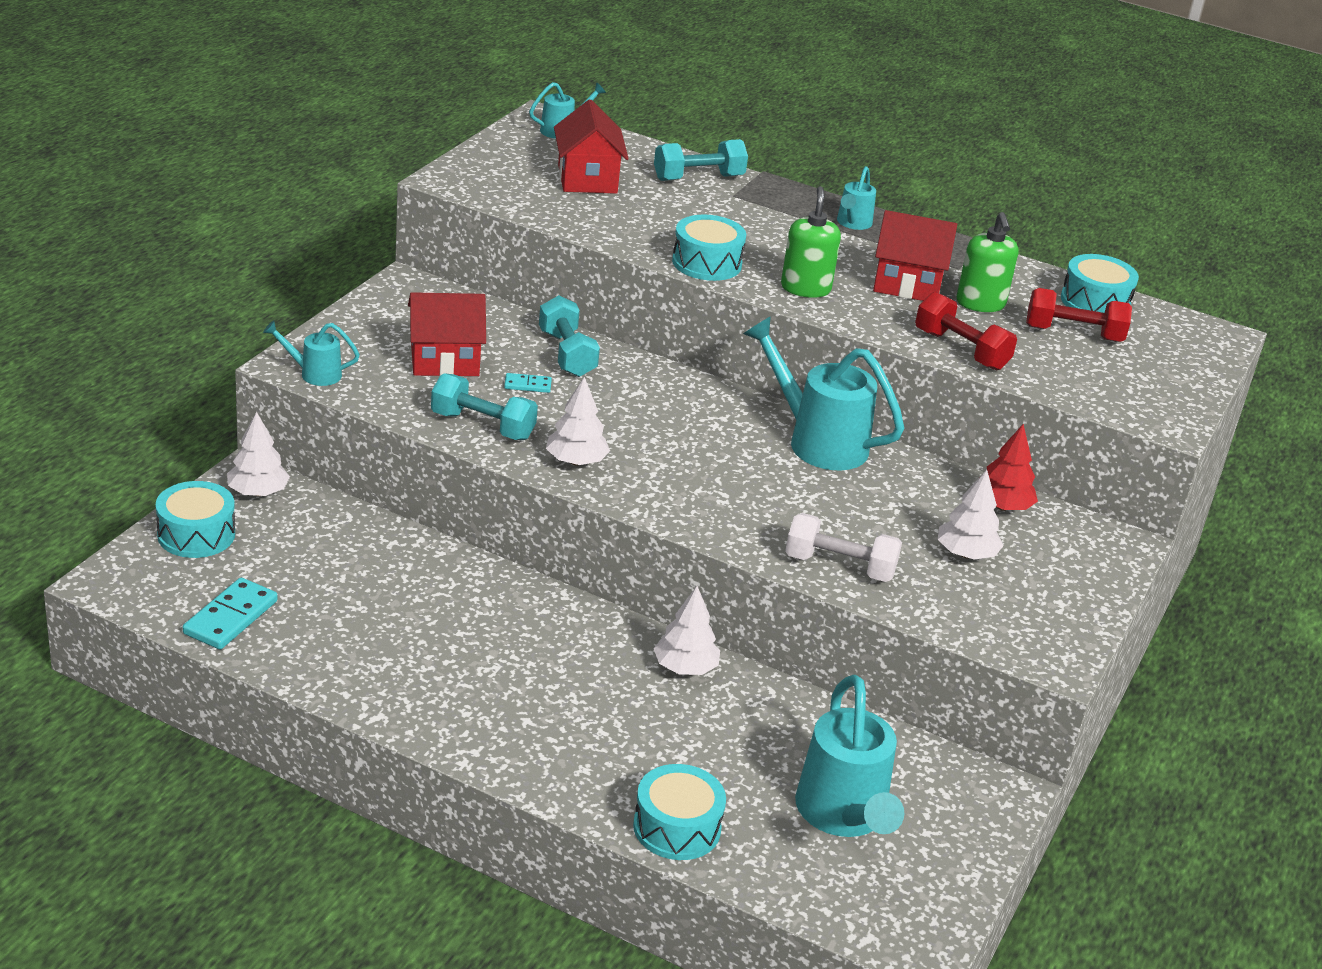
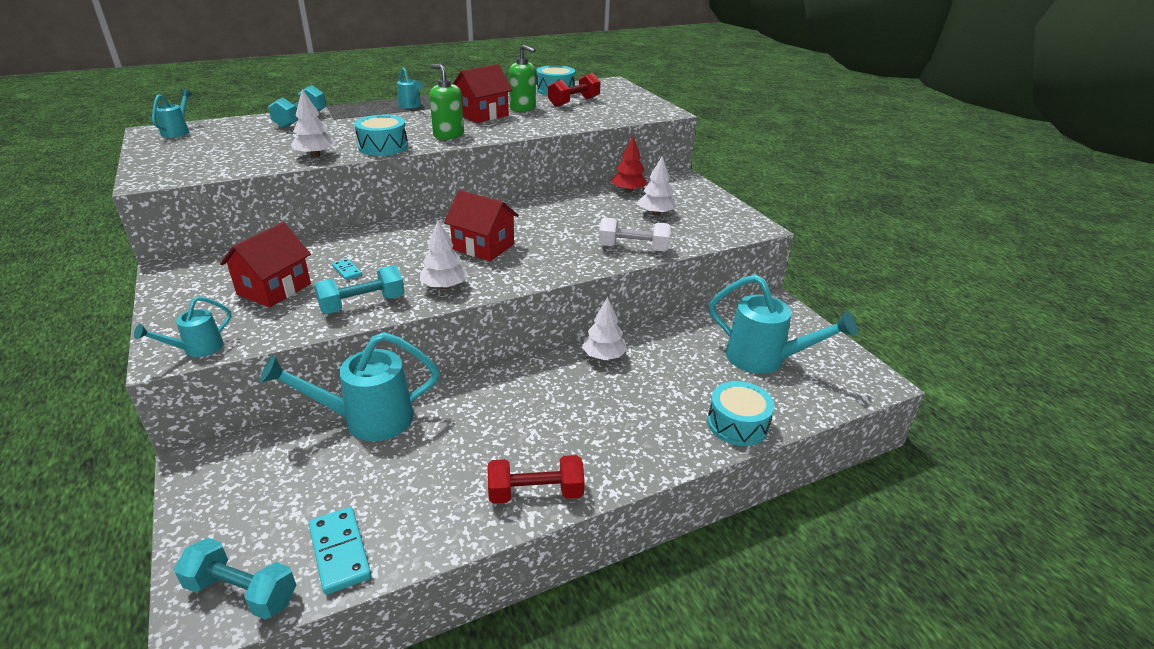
camera: 50 degrees left, 0 degrees up
(196, 534) = (219, 526): turquoise drum -> none
(258, 492) = (220, 464): white tree -> white tree (315, 155)
(527, 385) = (347, 271): turquoise domino -> turquoise domino turned 75 degrees counterclockwise
(567, 354) = (339, 245): turquoise dumbbell -> turquoise dumbbell (242, 592)
(587, 179) = (240, 143): red house -> red house (483, 247)
(818, 441) = (523, 210): turquoise watering can -> turquoise watering can (367, 419)
(839, 566) = (633, 248): white dumbbell -> white dumbbell turned 45 degrees clockwise
(961, 350) = (555, 125): red dumbbell -> red dumbbell (536, 493)

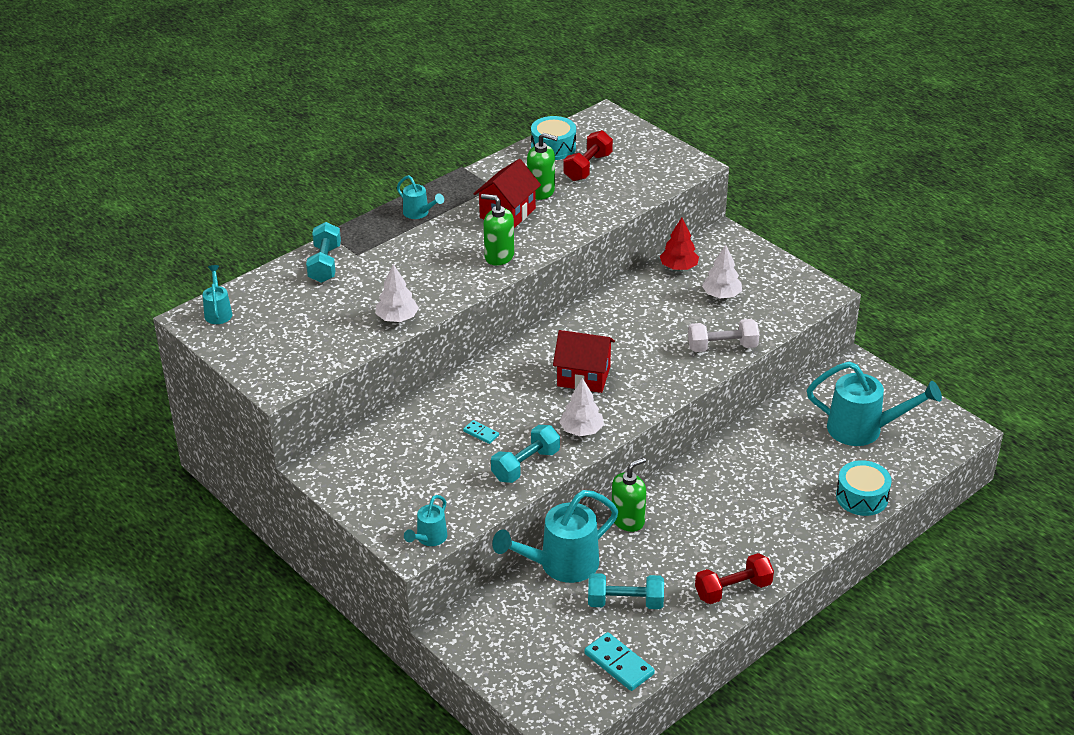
camera: 15 degrees left, 5 degrees up
(242, 592) = (572, 704): turquoise dumbbell -> turquoise dumbbell (625, 602)
(274, 289) = (434, 468): red house -> none
(383, 147) = (450, 290): turquoise drum -> none
(469, 391) = (628, 520): none -> green soap dispenser
(603, 356) = (723, 459): white tree -> none

